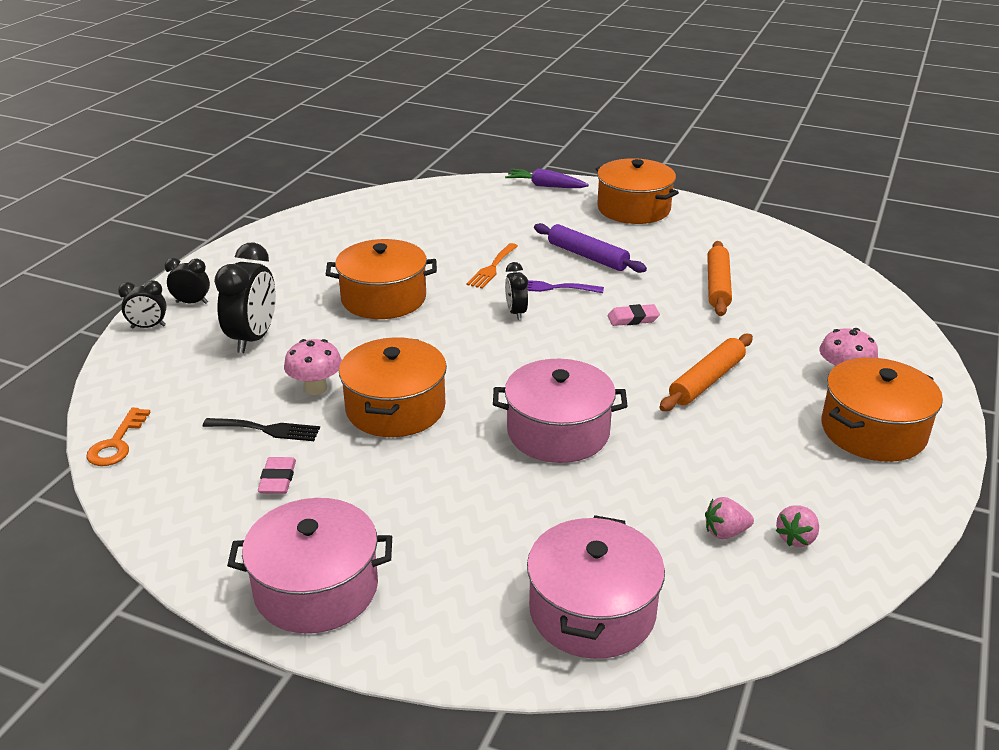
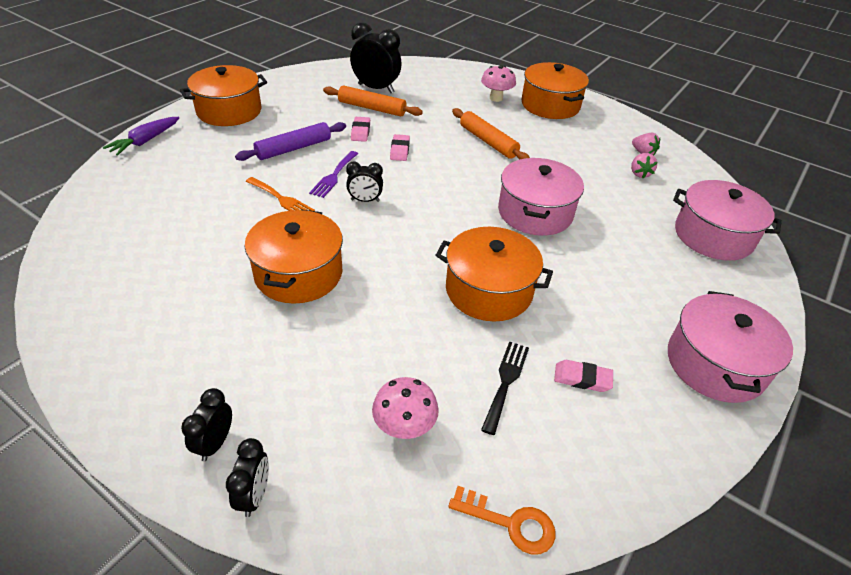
camera: 80 degrees left, 10 degrees up
(253, 339) = (332, 383): black clock -> black clock (376, 88)
(316, 388) = (444, 339): pink mushroom -> pink mushroom (404, 427)
(654, 287) = (360, 132): none -> pink eraser

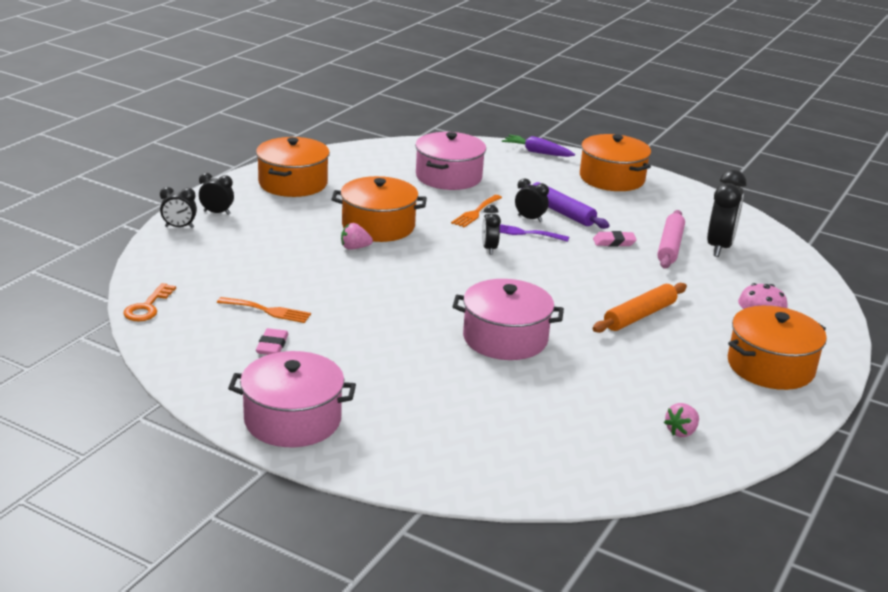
camera: 85 degrees right, 15 degrees down
(304, 168) = (530, 219): none -> black clock
(372, 108) = (670, 246): orange rolling pin -> pink rolling pin
(400, 150) = (589, 263): pink eraser -> none
(404, 427) = (226, 271): pink mushroom -> none
(489, 290) = (374, 307): orange pot -> orange pot (293, 183)
(505, 382) = (268, 311): black fork -> orange fork
(639, 173) = (624, 421): pink strawberry -> pink strawberry (355, 248)
(713, 236) = (504, 459): pink pot -> pink pot (448, 177)

